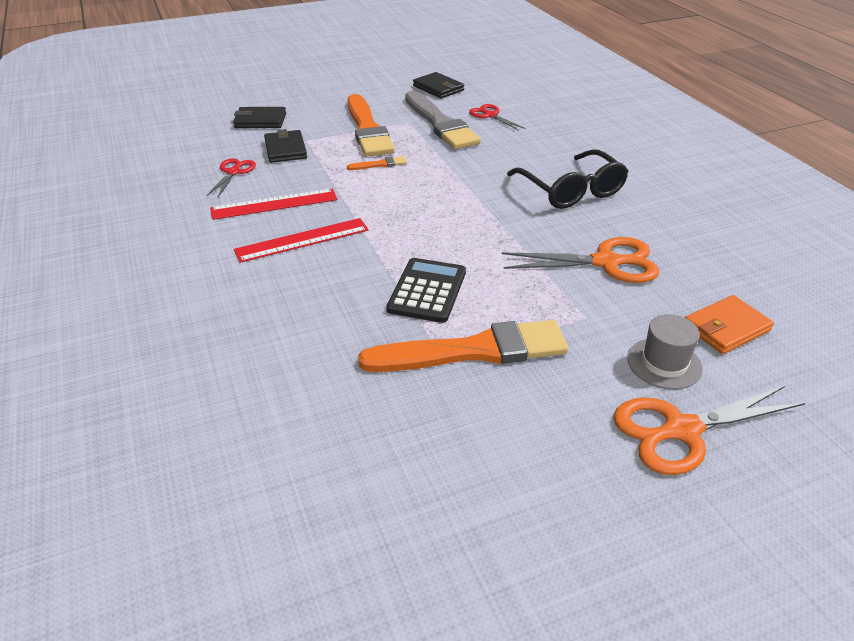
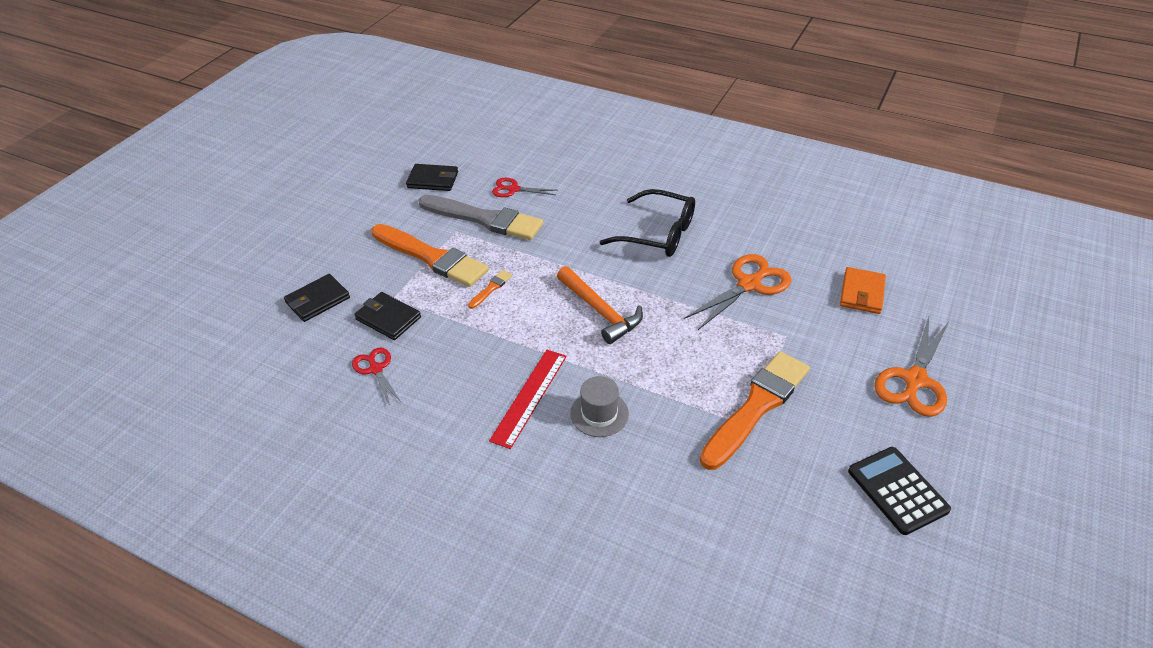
camera: 40 degrees left, 5 degrees up
(274, 204) = (459, 378): red ruler -> none
(427, 291) = (672, 381): black calculator -> black calculator (897, 490)
(440, 216) = (600, 311): none -> orange hammer
(664, 363) = (860, 341): grey hat -> grey hat (599, 414)

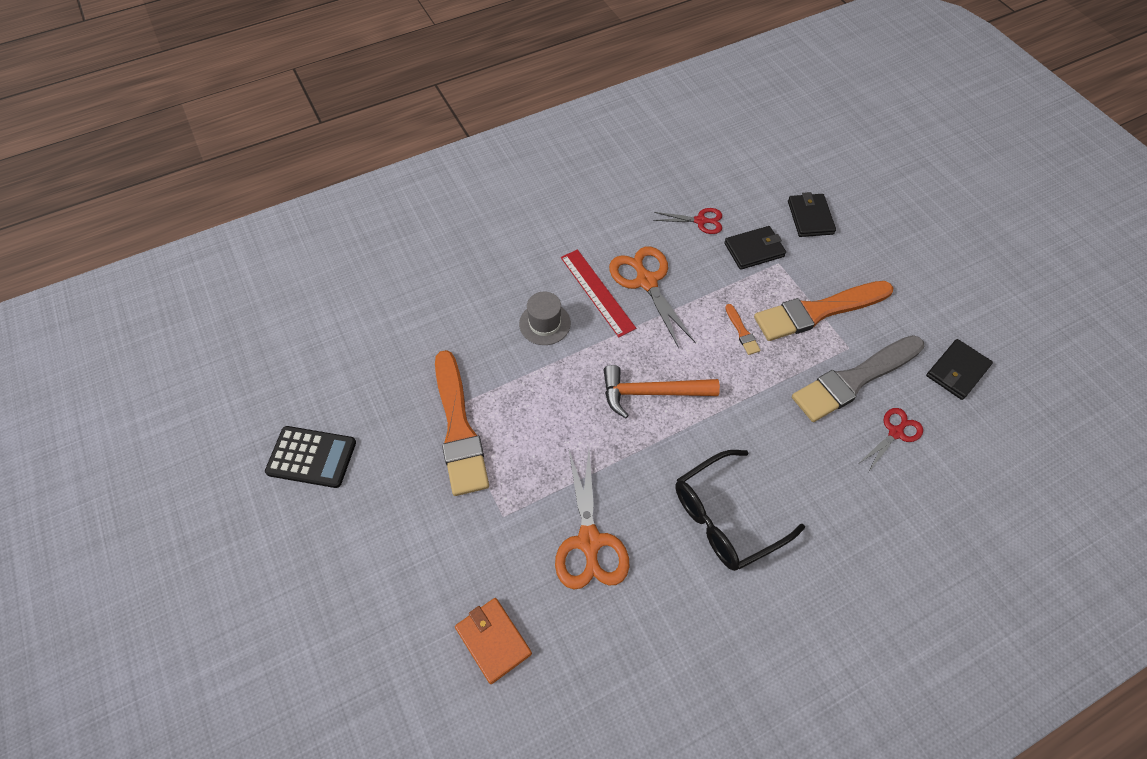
camera: 125 degrees right, 15 degrees up
(914, 380) = (369, 575): orange scissors -> orange scissors (646, 281)

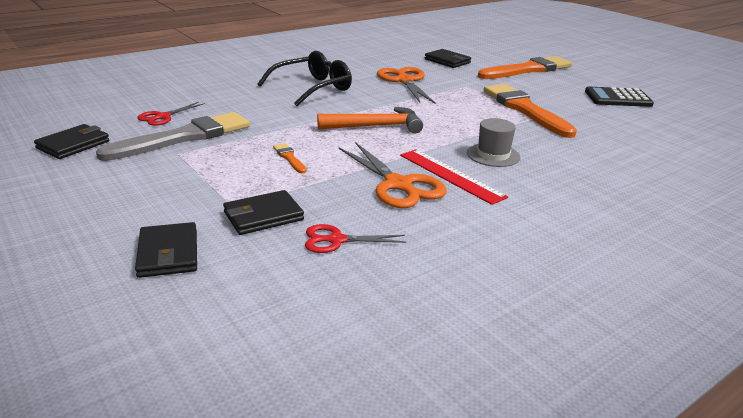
camera: 170 degrees right, 30 degrees down
(493, 640) = (447, 61): orange wallet -> black wallet
(818, 311) = (200, 173): orange brush -> orange brush (528, 70)

